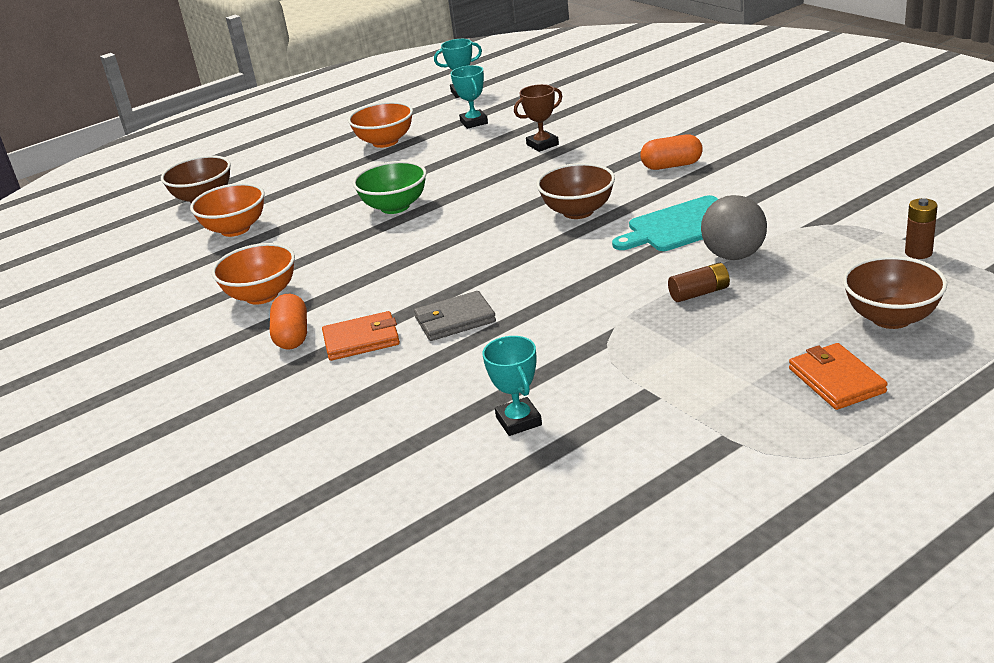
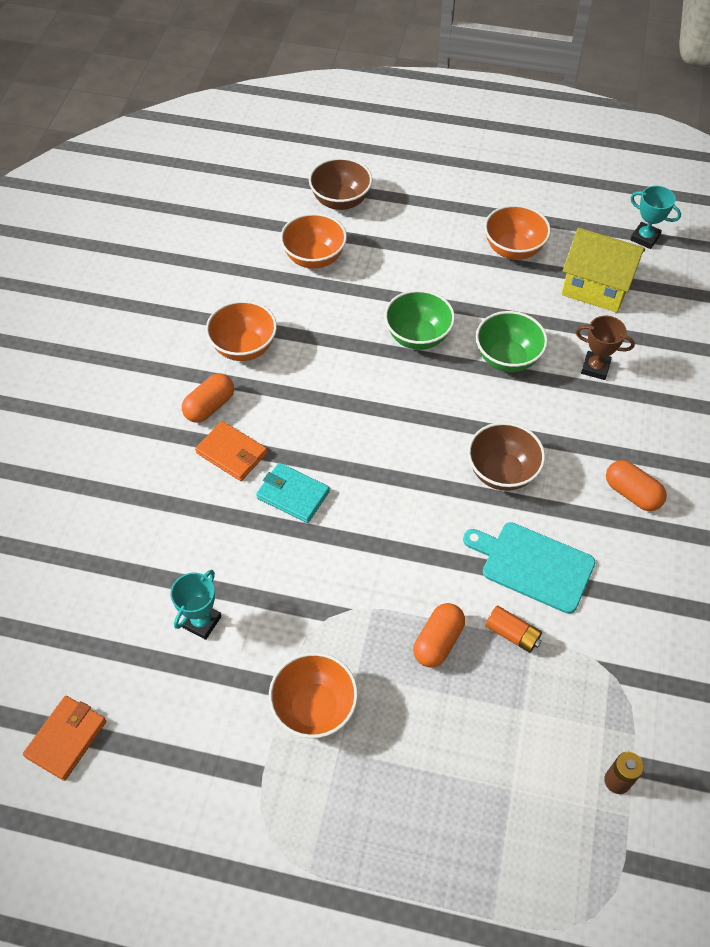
camera: 45 degrees right, 25 degrees up
(455, 320) = (293, 494): grey wallet -> turquoise wallet
(474, 122) = (596, 287): turquoise trophy -> yellow house
(478, 176) = (507, 358): none -> green bowl
(691, 382) = (314, 707): none -> orange bowl
(699, 293) = (438, 641): brown battery -> orange capsule
(734, 255) = (512, 634): grey ball -> orange battery
(836, 380) = (379, 811): orange wallet -> orange wallet (66, 738)
(891, 318) = (494, 809): brown bowl -> none

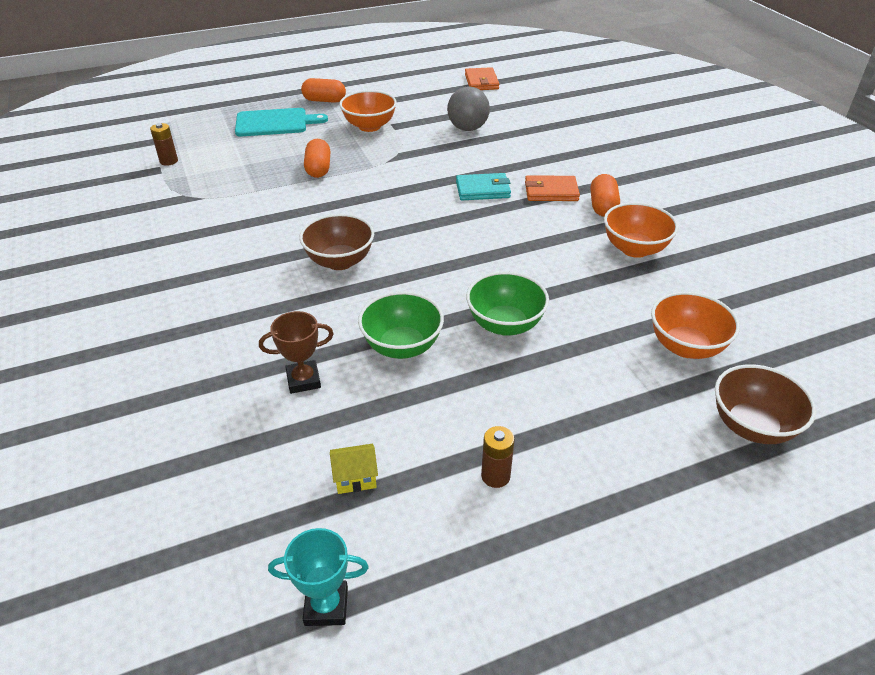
camera: 145 degrees right, 15 degrees down
(201, 622) = (467, 128): turquoise trophy -> grey ball
(512, 634) = (271, 188): orange battery -> none
(513, 249) = (495, 476): orange bowl -> brown battery
(533, 565) = (277, 222): turquoise cutting board -> turquoise cutting board (275, 123)
(596, 287) = (355, 478): yellow house -> yellow house, size x0.44
(632, 493) = (215, 293): orange capsule -> orange capsule (324, 100)

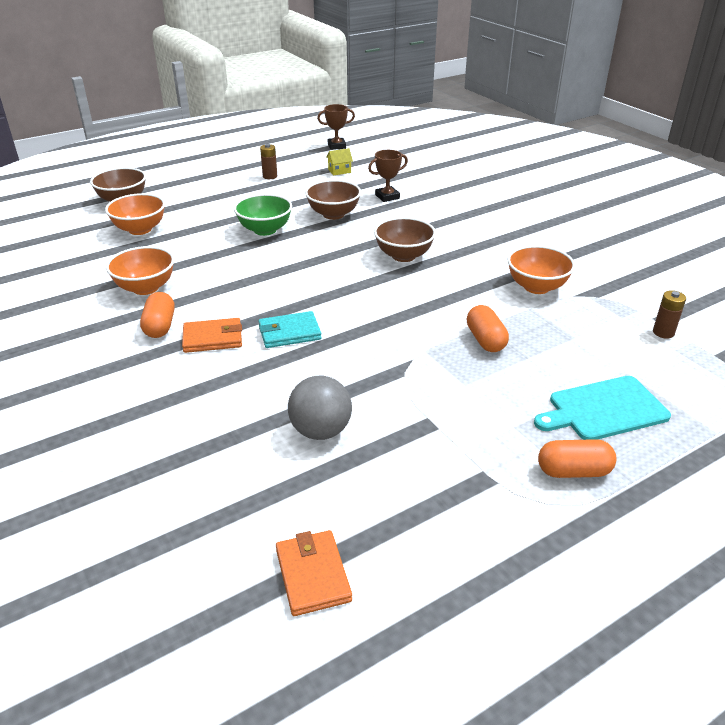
camera: 170 degrees right, 5 degrees down
(326, 606) = (336, 146): turquoise trophy -> brown trophy
(369, 126) = (466, 418): orange bowl -> orange bowl (536, 287)
(402, 346) = (333, 214): green bowl -> brown bowl

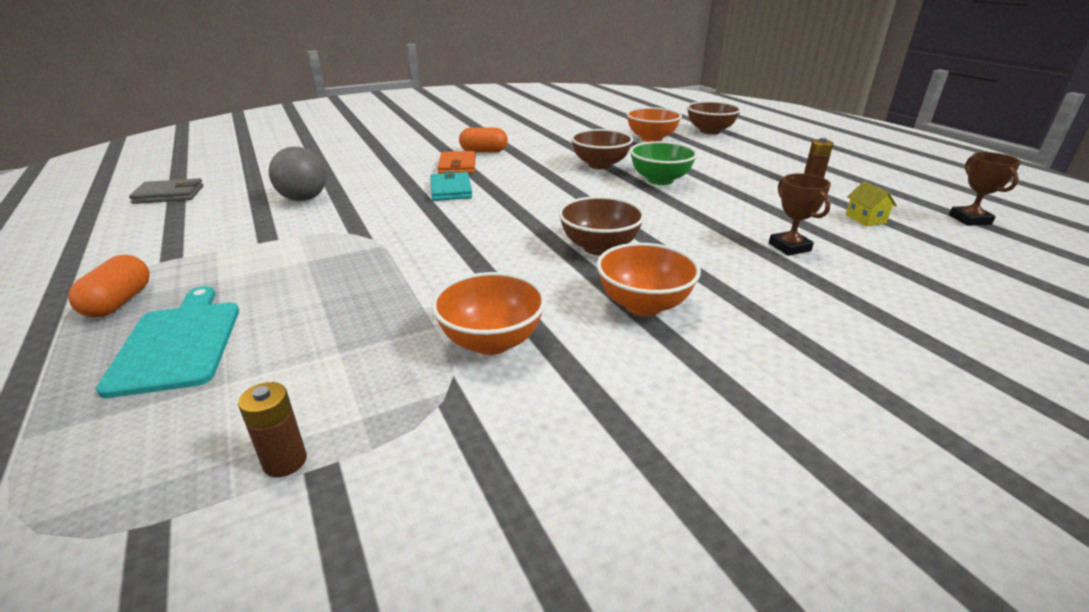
camera: 95 degrees right, 5 degrees down
(145, 288) = (545, 145): orange bowl -> orange bowl (643, 305)
(313, 575) = (169, 195): orange wallet -> grey wallet
(333, 214) = (712, 212): brown bowl -> brown bowl (600, 165)
(485, 340) = (378, 281): orange capsule -> none

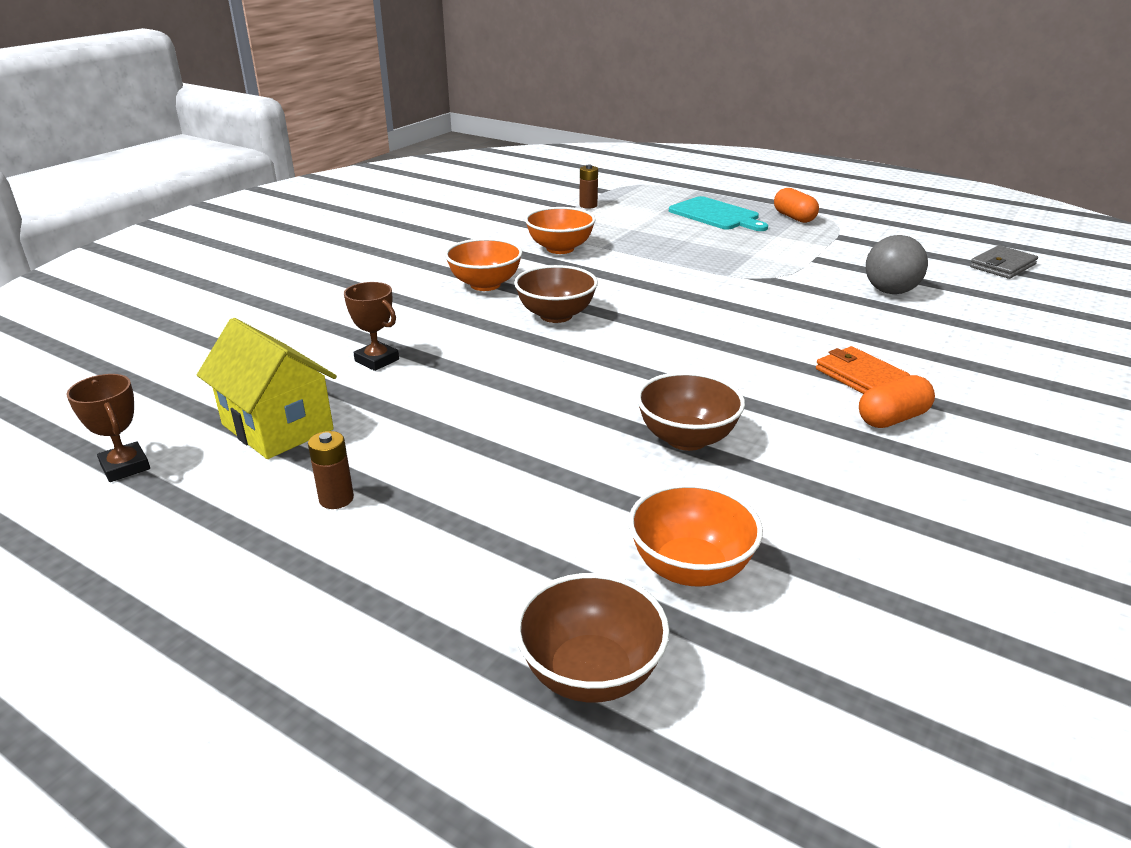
camera: 150 degrees right, 0 degrees up
(451, 190) = (789, 338): turquoise wallet -> none
(660, 180) = (572, 429): green bowl -> none
(865, 219) = (277, 427): yellow house -> yellow house, size x2.26

